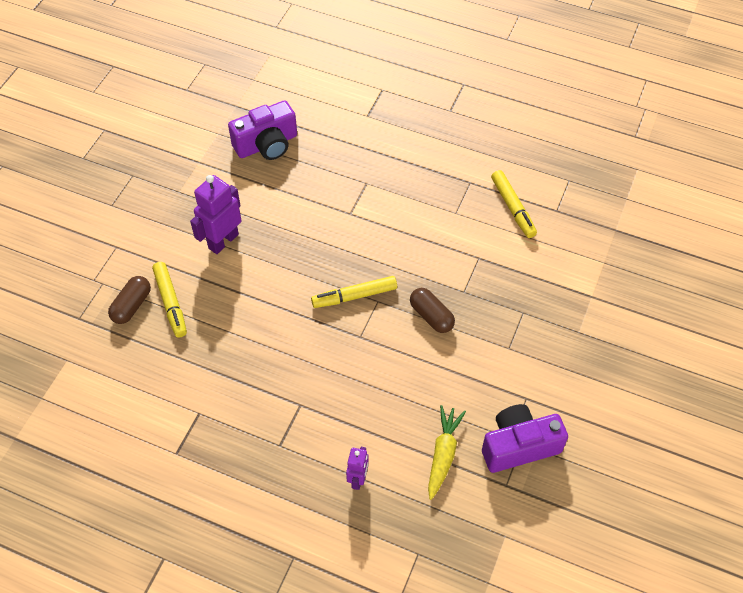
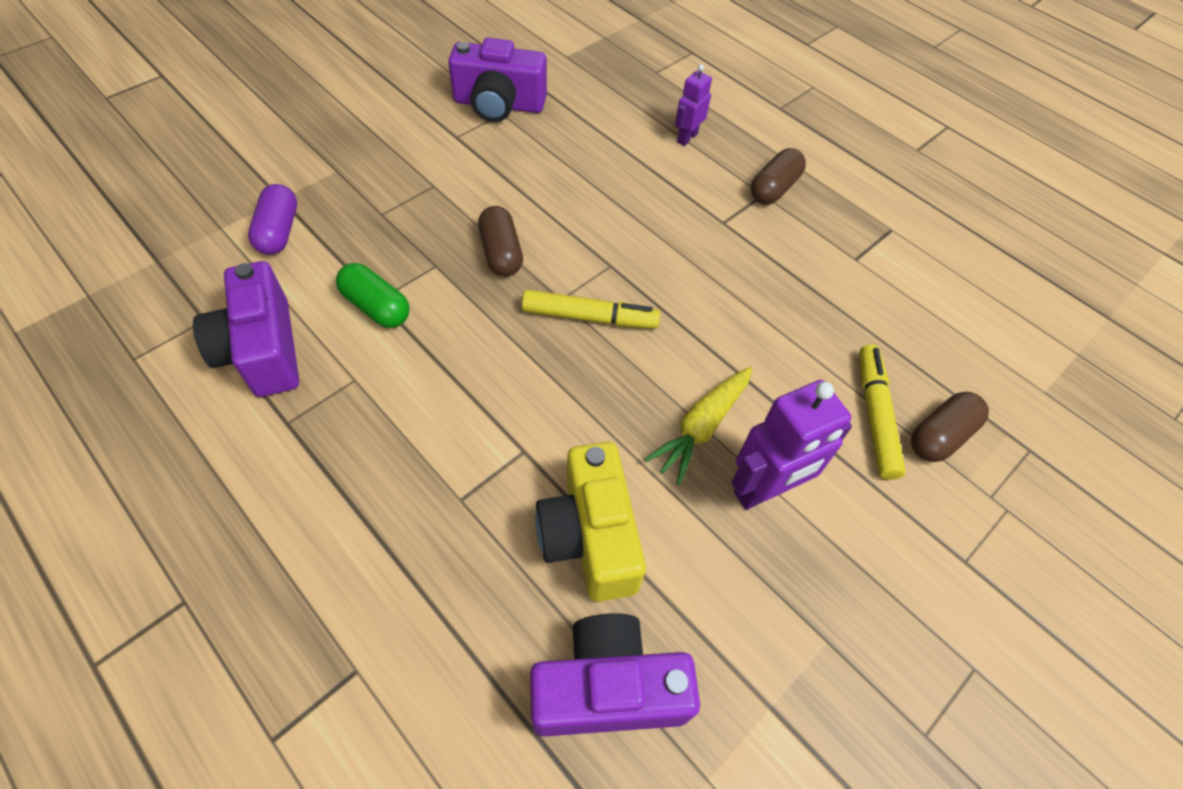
camera: 160 degrees left, 0 degrees up
(273, 454) = (774, 188): none -> brown capsule
(299, 191) = (590, 536): none -> yellow camera
(443, 454) = (583, 126): yellow carrot -> yellow carrot (701, 428)
(476, 253) = (376, 307): none -> green capsule
(512, 208) = (262, 350): yellow marker -> purple camera
(570, 274) = (279, 231): none -> purple capsule

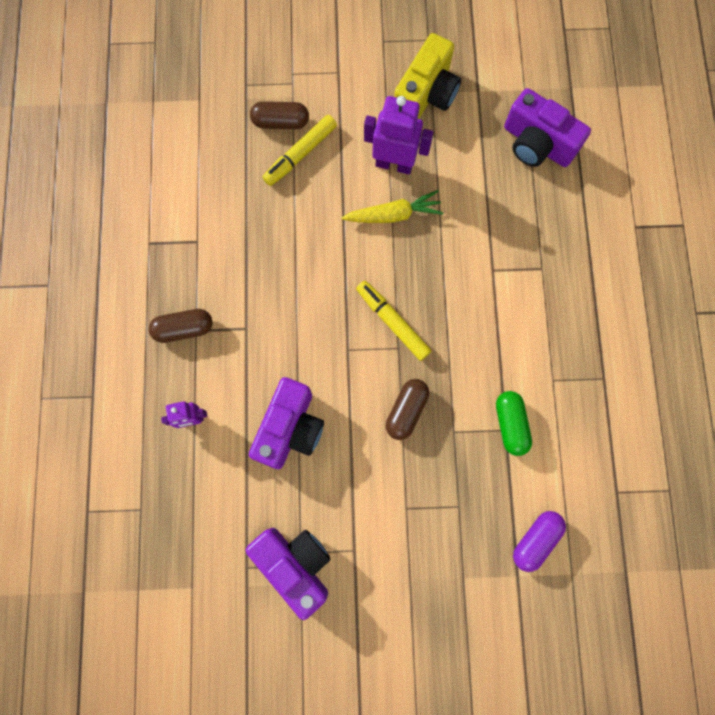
camera: 135 degrees left, 20 degrees up
(262, 350) = (593, 440): purple camera -> purple camera (290, 429)
(590, 536) = (494, 206): yellow camera -> yellow camera (426, 94)

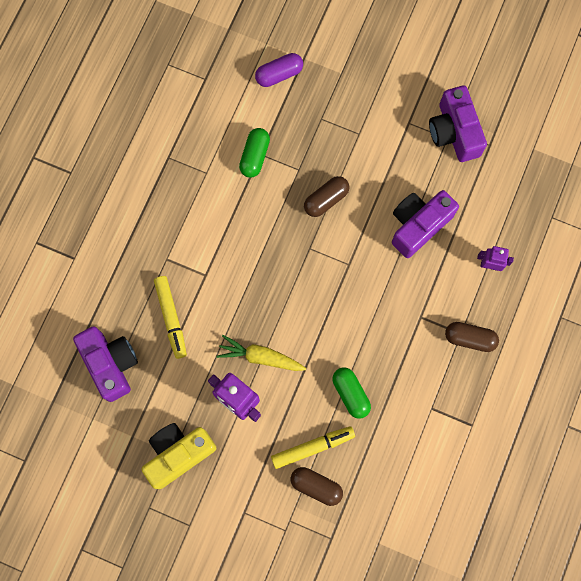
camera: 155 degrees left, 0 degrees up
(285, 219) = (350, 394): none -> green capsule
(392, 322) = (304, 270): yellow marker -> yellow marker (171, 318)

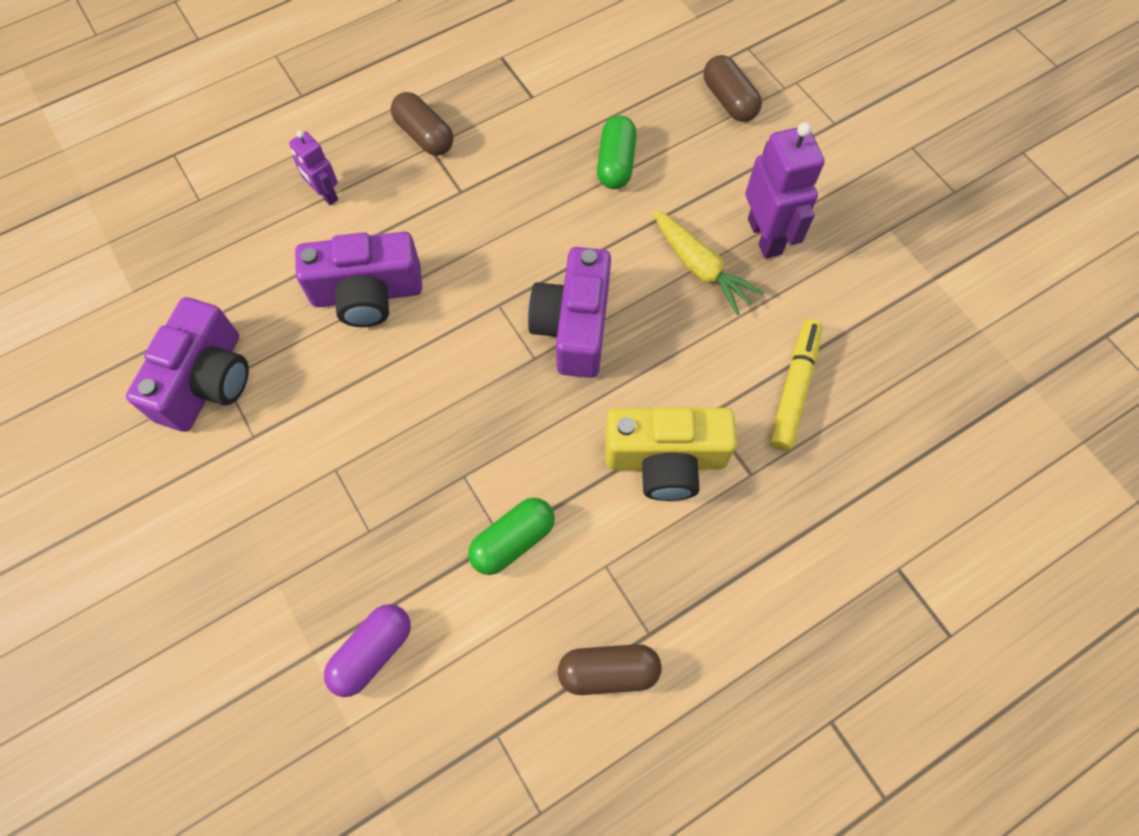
camera: 145 degrees left, 10 degrees down
(110, 364) = (918, 382): purple camera -> purple camera (573, 326)
(178, 454) = (882, 224): yellow camera -> yellow camera (665, 460)
(279, 74) = (372, 652): purple capsule -> purple capsule turned 60 degrees counterclockwise
(312, 447) = (705, 138): yellow marker -> none
(326, 200) = (460, 407): brown capsule -> brown capsule (608, 671)

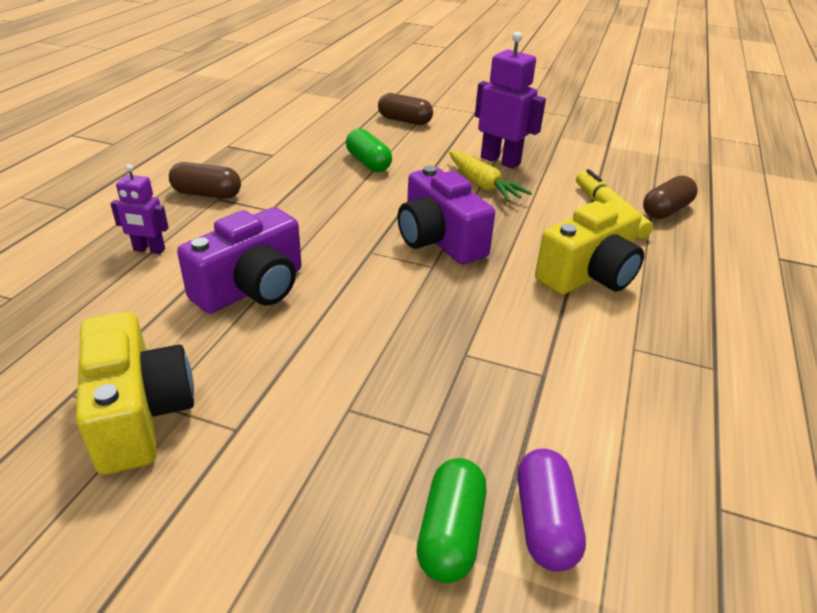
camera: 40 degrees left, 30 degrees down
(207, 381) = (139, 414): purple camera -> yellow camera
(513, 540) = (553, 371): green capsule -> green capsule (450, 533)
(608, 671) = (726, 407): brown capsule -> brown capsule (666, 210)
(701, 268) = (483, 185): yellow carrot -> yellow carrot turned 45 degrees clockwise

